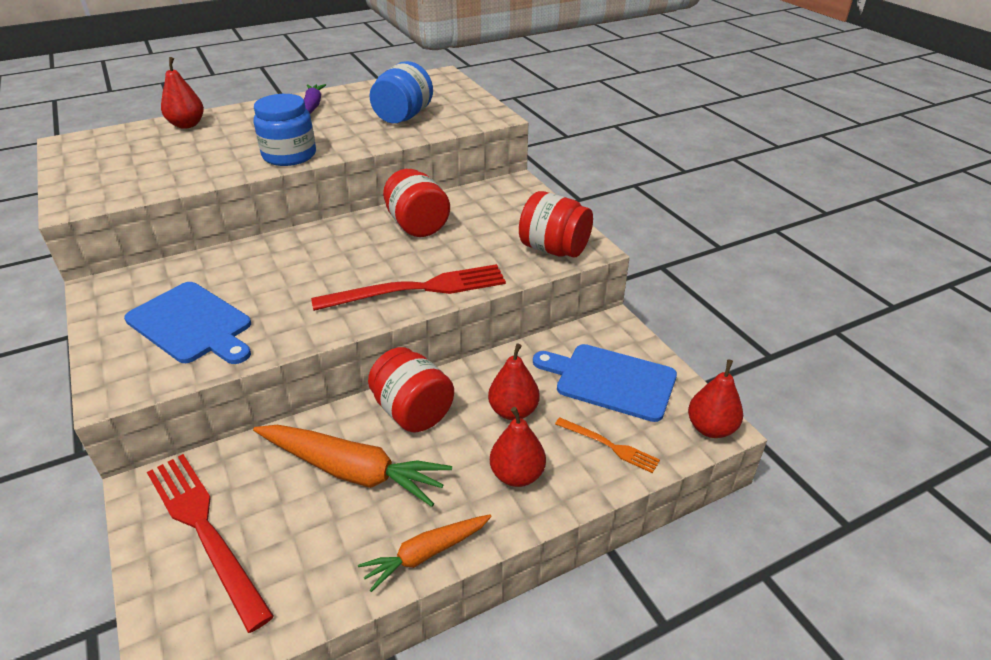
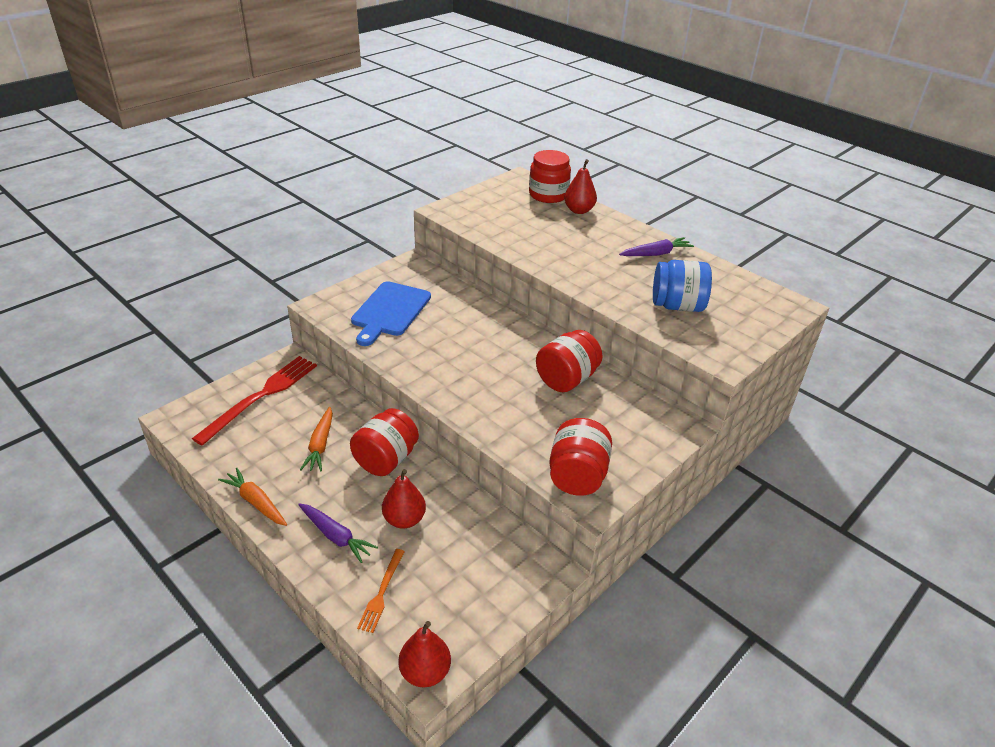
camera: 70 degrees right, 0 degrees up
(131, 134) = (548, 195): none -> red jar
(289, 155) = (562, 268): blue jar -> none
(352, 471) = (320, 445): orange carrot -> orange carrot, size x0.59
(416, 289) = (473, 403): red fork -> none
(517, 475) = (336, 536): red pear -> purple carrot
(610, 381) = (465, 581): blue cutting board -> none

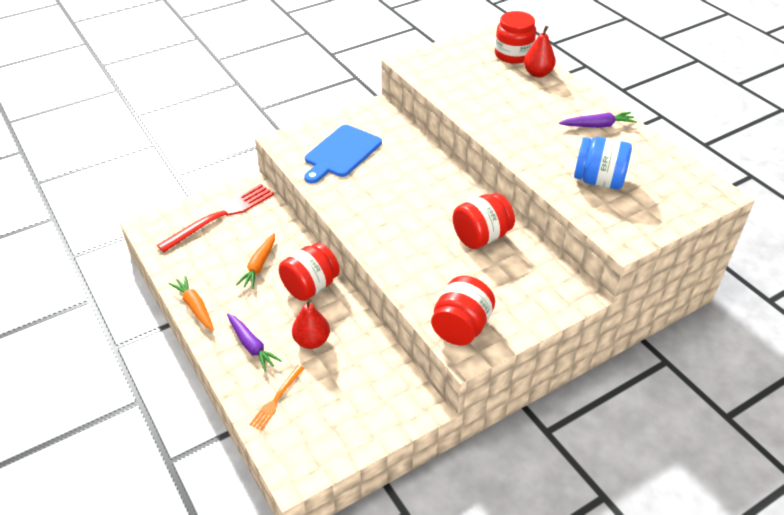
camera: 15 degrees right, 5 degrees up
(425, 672) = (294, 470): red pear -> none

